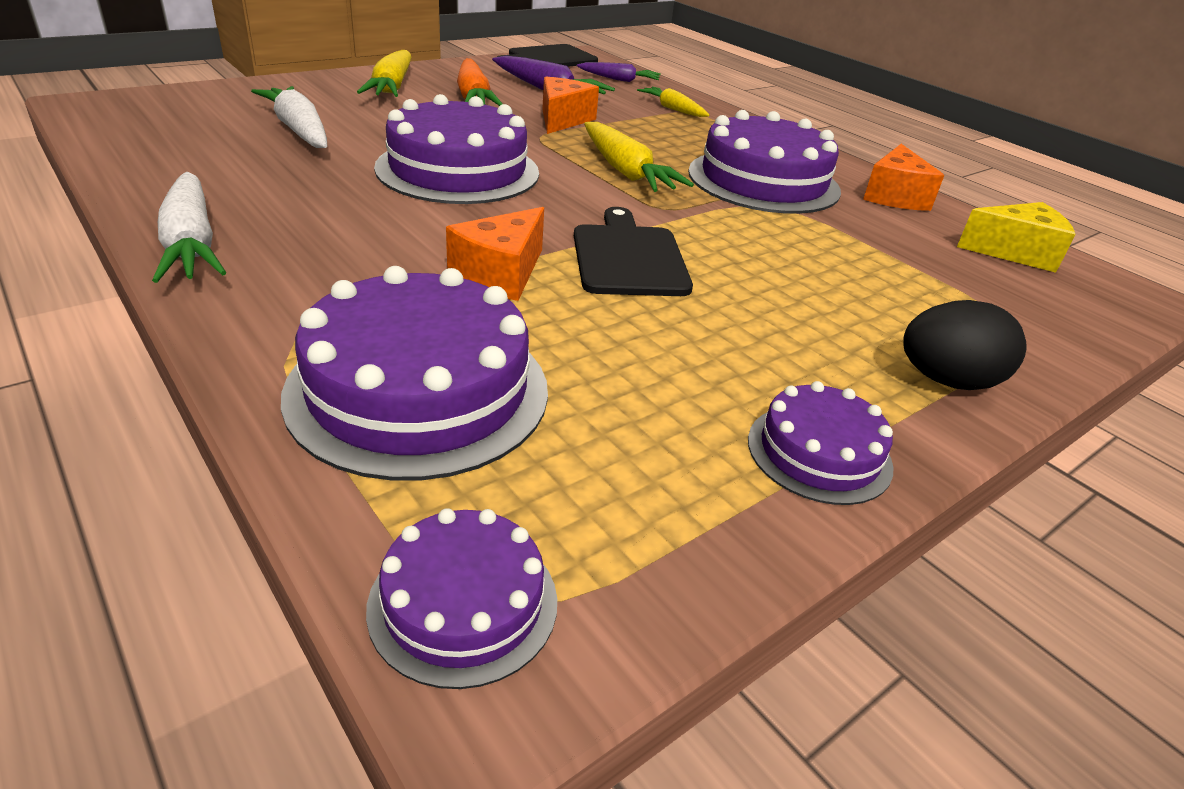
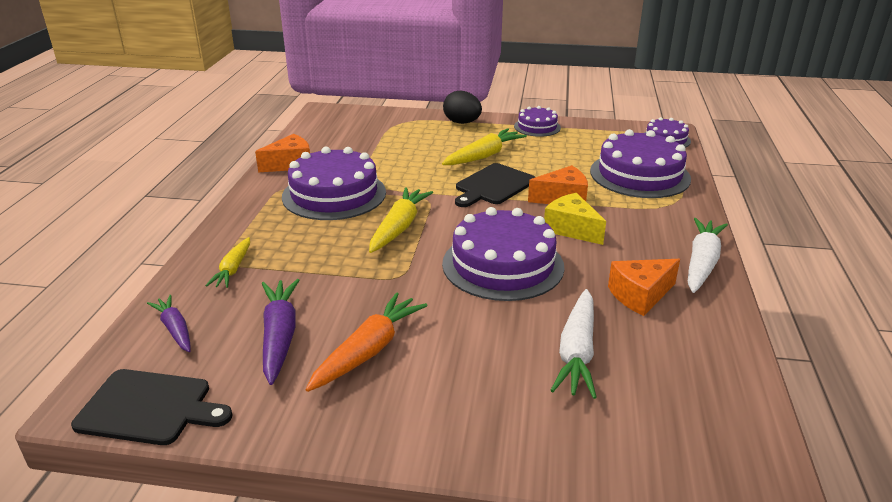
camera: 130 degrees left, 5 degrees down
(391, 87) = (423, 402): yellow carrot -> yellow carrot (484, 156)
(562, 120) = (347, 289): orange cheese -> orange cheese (640, 295)
(1015, 252) = (319, 132): yellow cheese -> yellow cheese (571, 229)

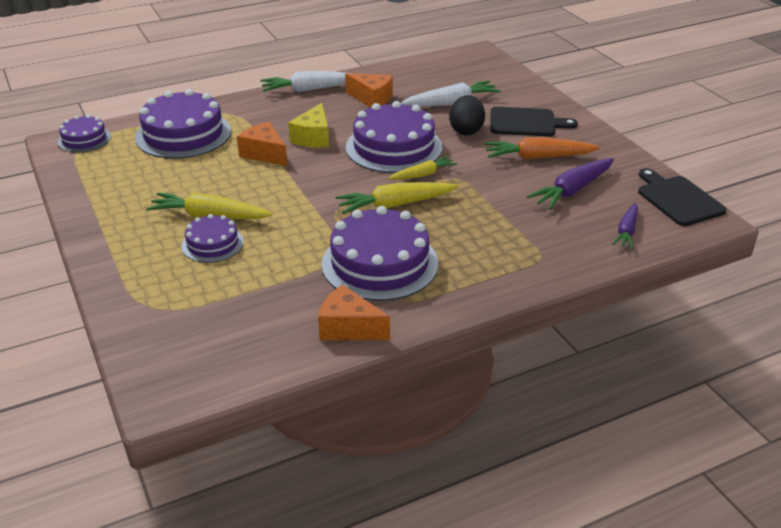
camera: 125 degrees left, 5 degrees up
(233, 269) = (545, 249): yellow carrot -> yellow carrot (423, 175)
(462, 123) = (122, 263): black egg -> black egg (466, 130)
(493, 186) = (272, 190): black cutting board -> black cutting board (526, 122)
(537, 127) = (100, 211): purple cake -> purple cake (212, 244)

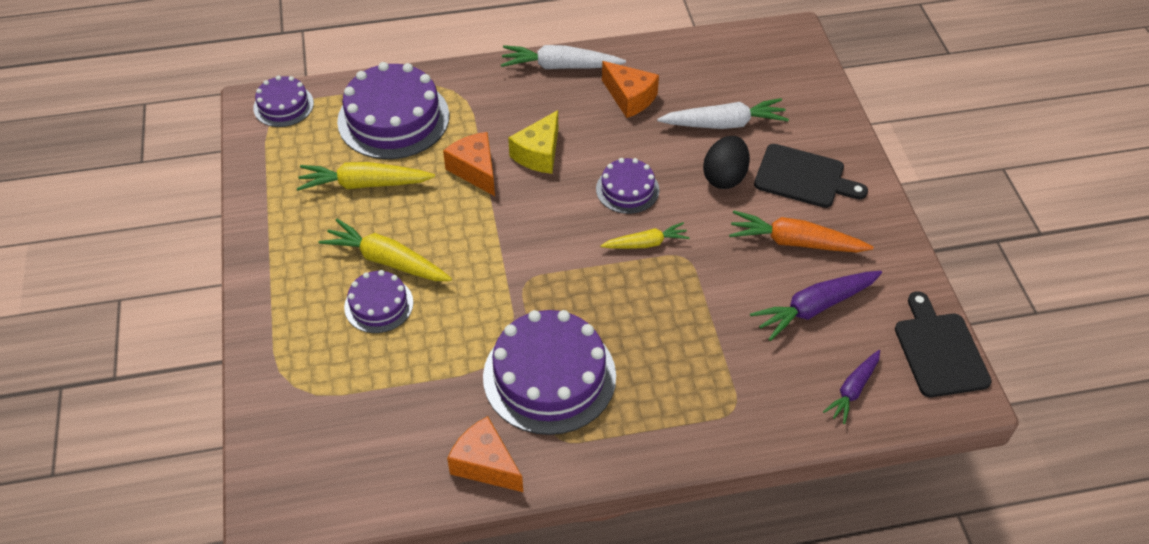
camera: 15 degrees right, 15 degrees up
(394, 147) = (627, 189): purple cake -> purple cake, size x0.54
(395, 205) = (597, 287): yellow carrot -> yellow carrot (364, 184)

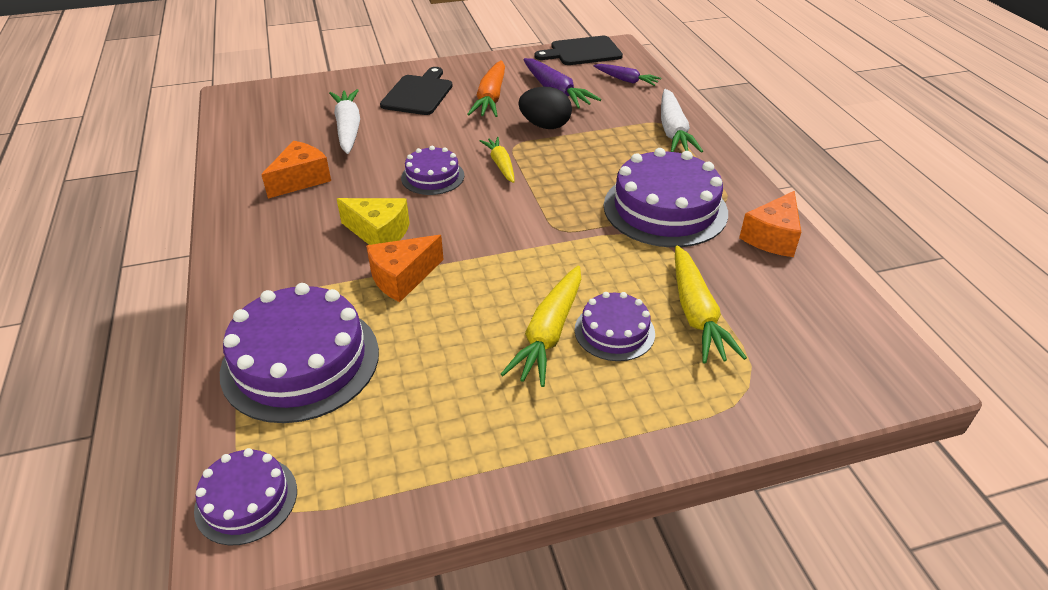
camera: 95 degrees left, 10 degrees down
(364, 184) = (424, 372): yellow carrot -> yellow carrot (696, 313)
(560, 66) = (236, 227): white carrot -> white carrot (673, 131)
(724, 177) = (417, 128): black egg -> black egg (545, 126)

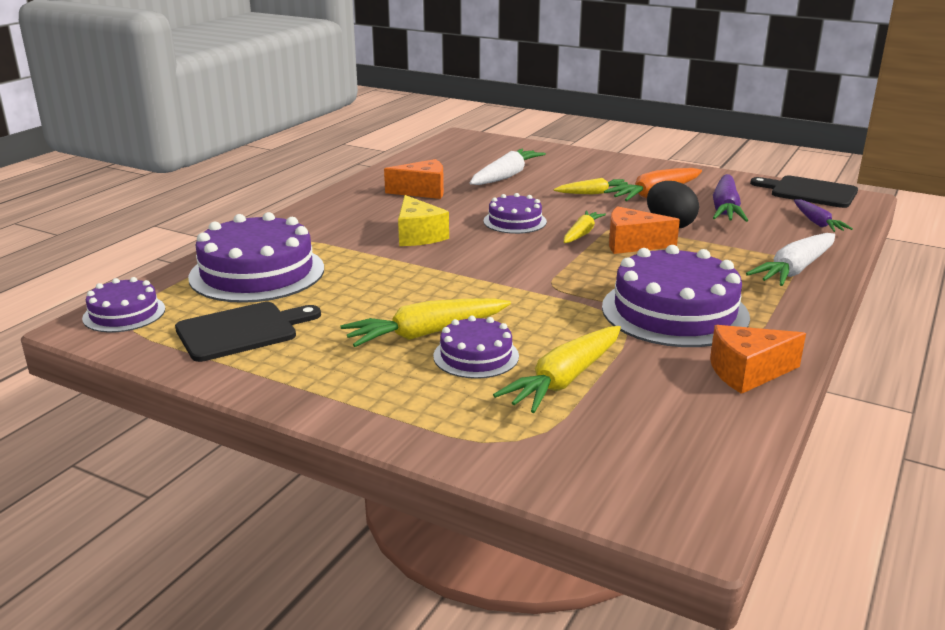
camera: 45 degrees right, 15 degrees down
(402, 278) = (389, 263): orange cheese -> orange cheese (632, 244)
(418, 94) = (598, 174): black cutting board -> black cutting board (241, 331)
(445, 117) = (593, 193): none -> yellow carrot

